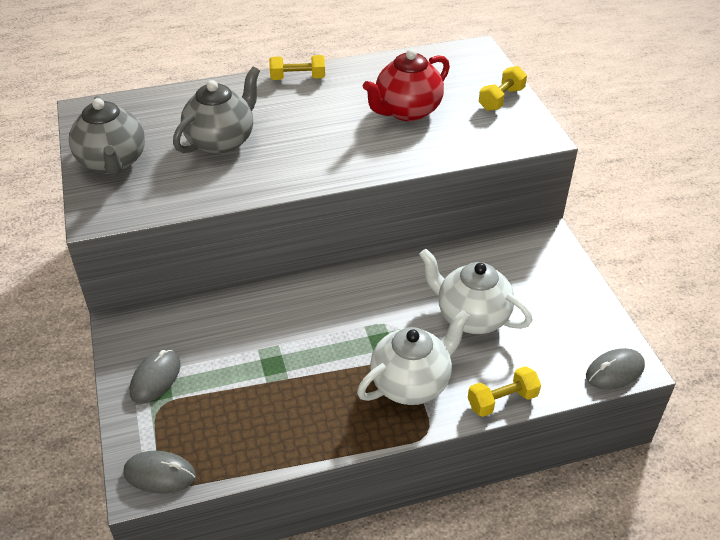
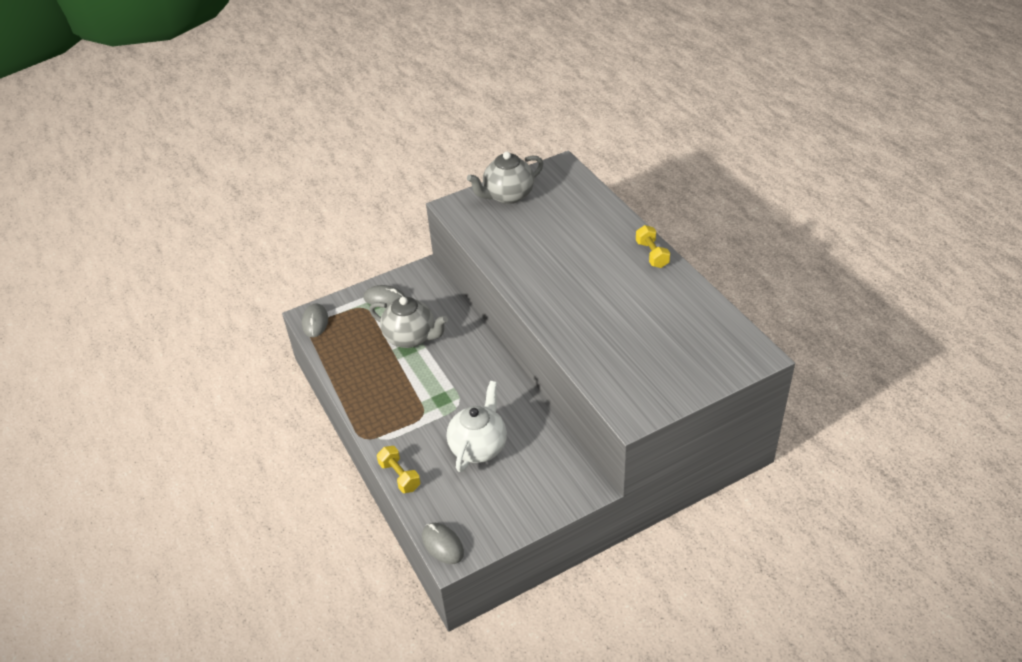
camera: 80 degrees right, 0 degrees up
(222, 141) = (550, 237): grey teapot -> grey teapot (411, 337)
(406, 111) = (633, 326): red teapot -> none
(411, 383) = (405, 423): white teapot -> none
(501, 99) = (680, 383): yellow dumbbell -> none

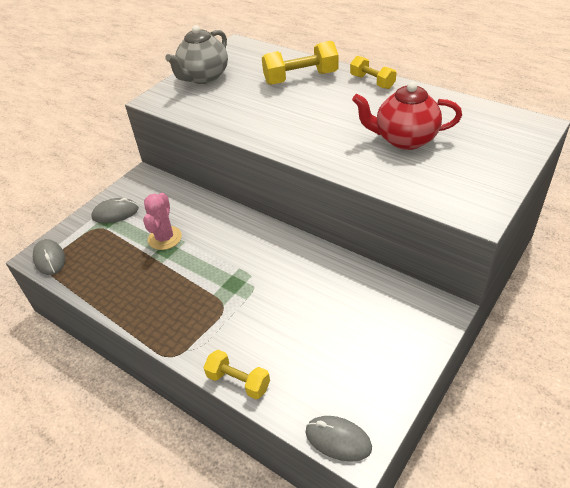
camera: 25 degrees left, 0 degrees up
(411, 337) = (165, 238): grey teapot -> pink cactus
(479, 447) = (304, 315): white teapot -> none
(591, 227) = (300, 78): none -> yellow dumbbell
(630, 326) = (404, 139): none -> red teapot

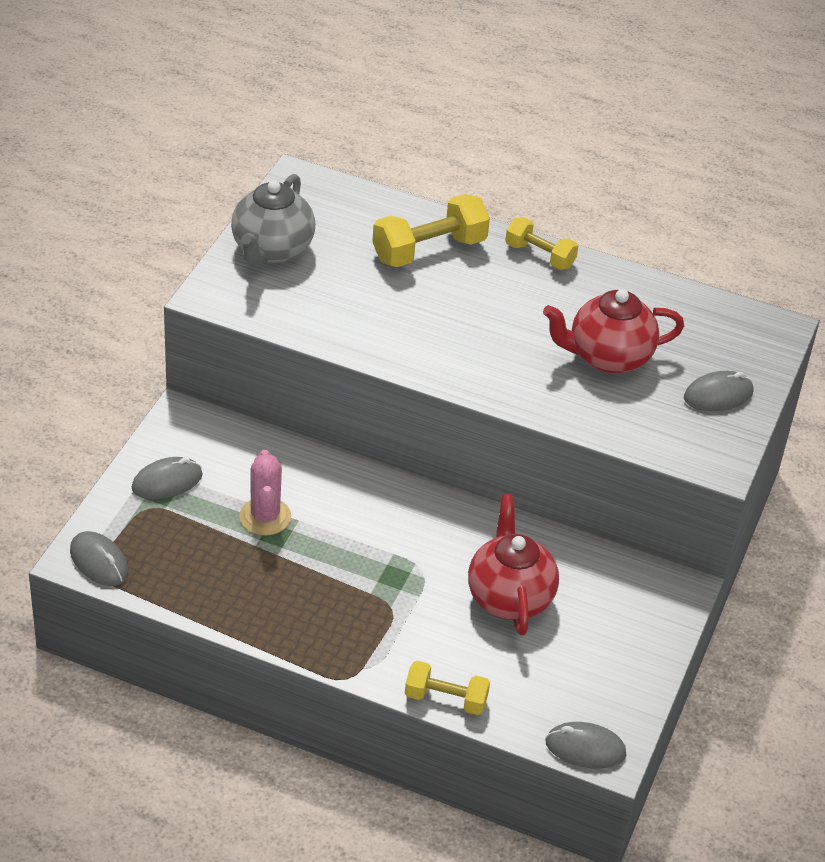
camera: 20 degrees left, 0 degrees up
(310, 305) = (509, 597): none -> red teapot
(485, 166) = (718, 395): none -> grey mouse

